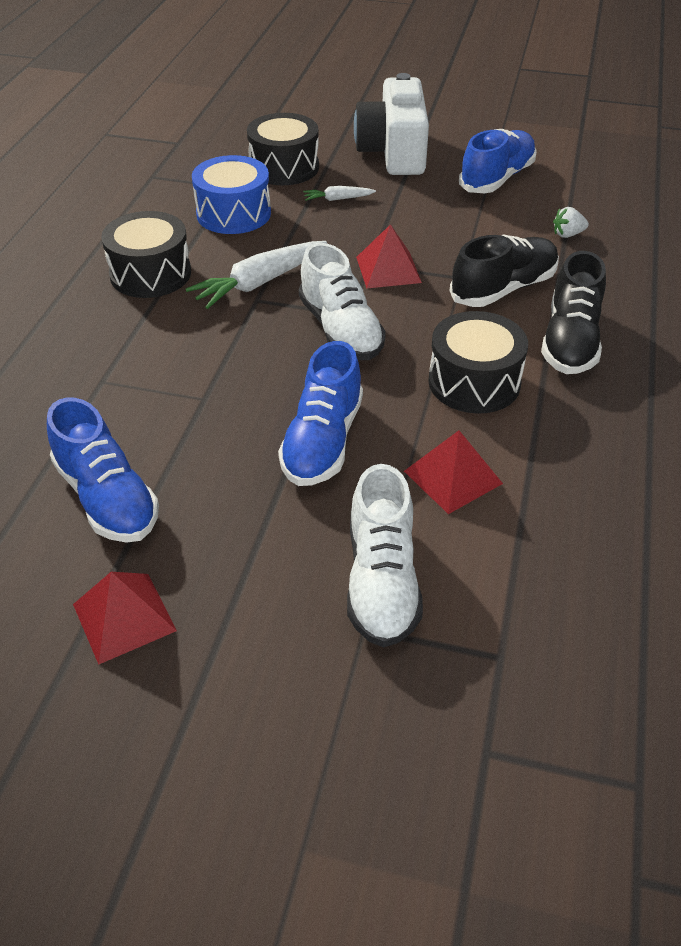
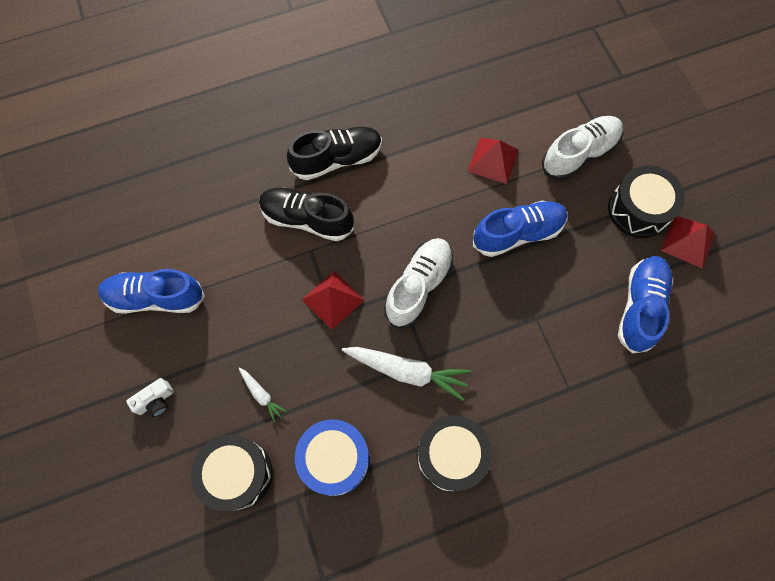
camera: 125 degrees left, 25 degrees up
(394, 152) = (155, 401): white camera -> white camera, size x0.40
(474, 382) = (412, 188): black drum -> black drum (638, 210)
(567, 234) = (212, 213): white strawberry -> none

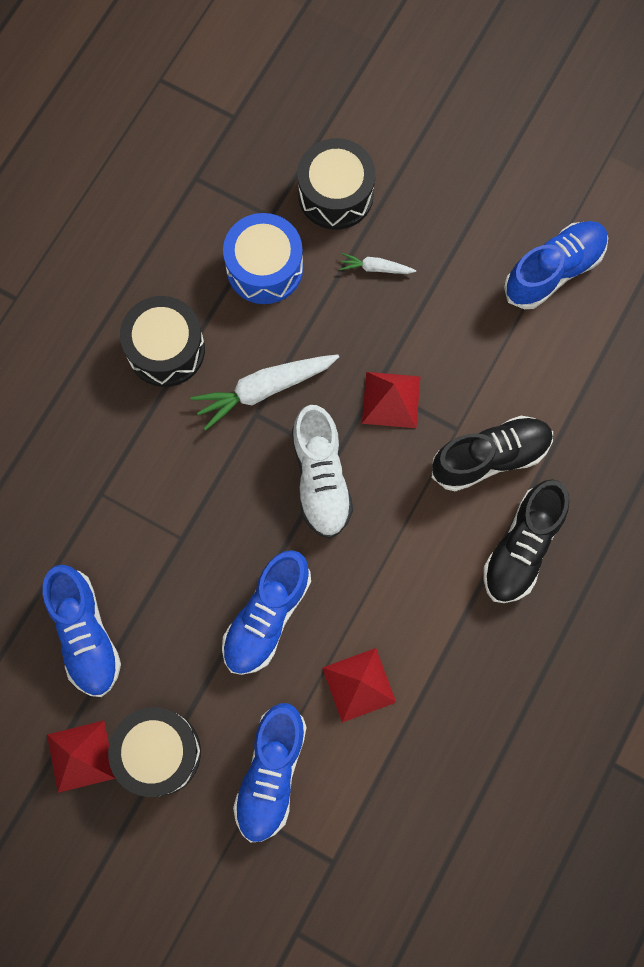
camera: 140 degrees right, 5 degrees up
(155, 401) = (461, 192): white camera -> none
(579, 154) = (271, 773): white shoe -> blue shoe

